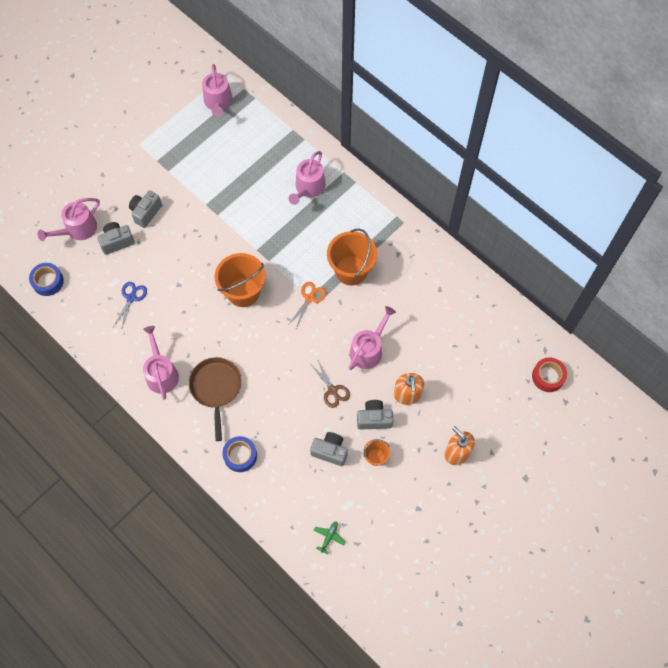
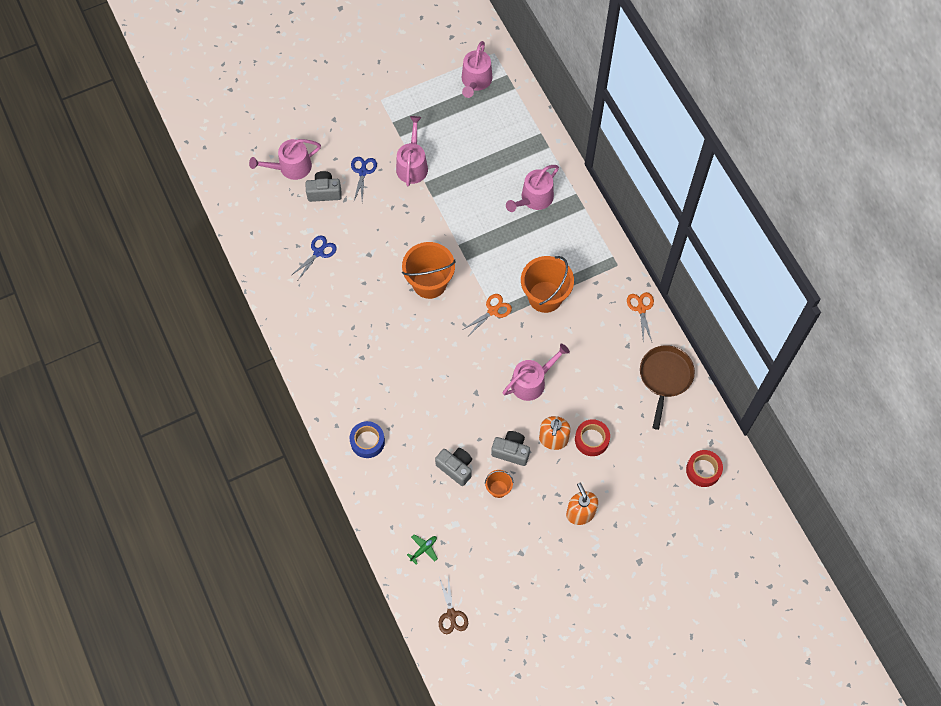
camera: 20 degrees right, 0 degrees up
(48, 281) = (244, 210): blue tape -> none
(146, 212) = (363, 172): grey camera -> blue scissors
(161, 373) = (321, 336): pink watering can -> pink watering can (412, 165)
(216, 389) = (368, 369): brown pan -> brown pan (665, 378)
(332, 390) = (481, 409): brown scissors -> brown scissors (451, 615)
(439, 253) = (641, 308): none -> orange scissors
(441, 383) = (591, 440): none -> red tape

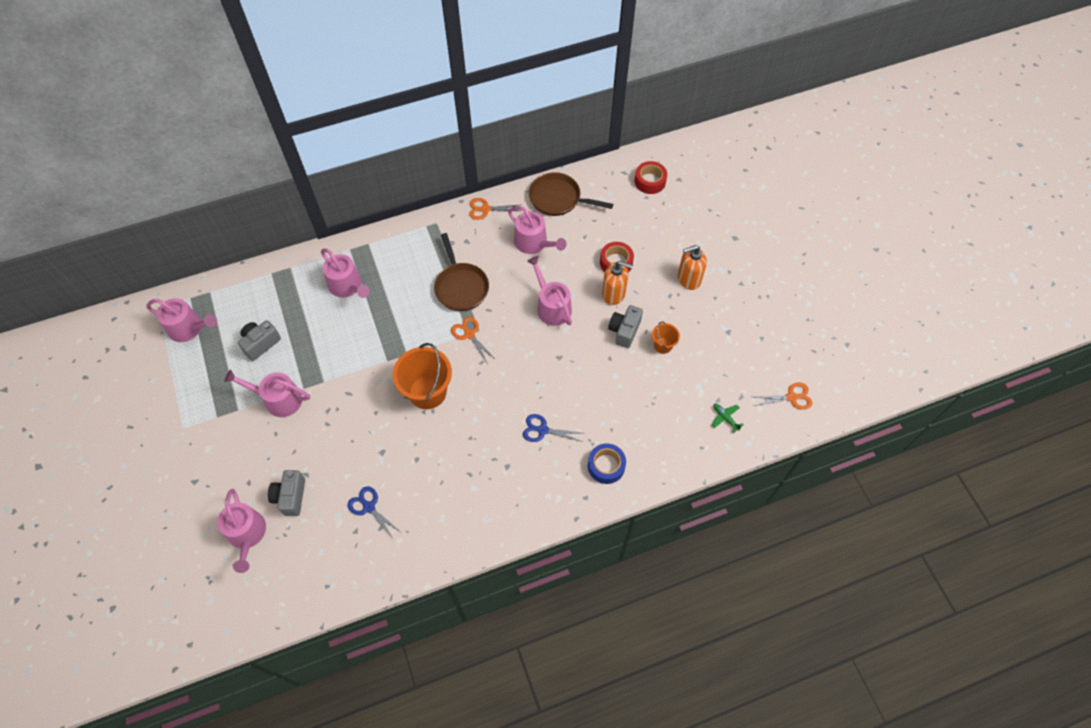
camera: 85 degrees left, 5 degrees down
(363, 172) = (274, 452): blue scissors -> blue scissors (542, 430)
(451, 615) = (792, 397): brown scissors -> orange scissors
(455, 468) = (639, 382): grey camera -> grey camera (261, 344)
(545, 297) = (461, 286): orange bucket -> brown pan
(605, 358) = (534, 243): none -> pink watering can

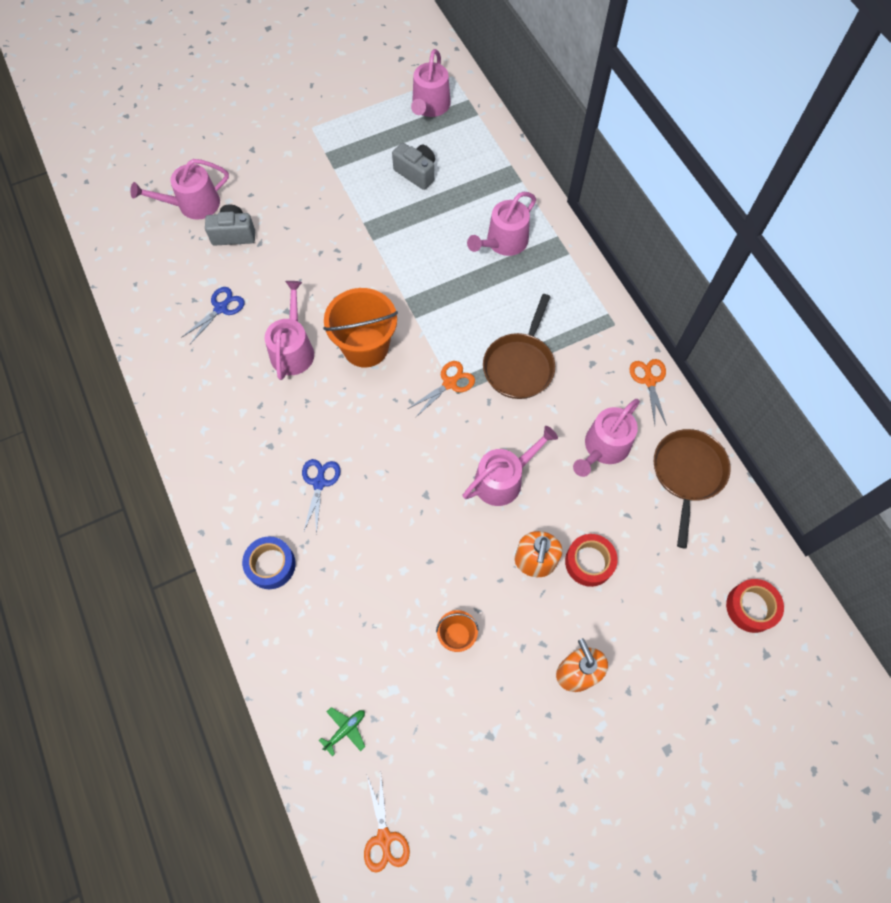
camera: 85 degrees right, 5 degrees up
(278, 399) = (348, 202): pink watering can -> pink watering can (293, 349)
(461, 286) = (520, 365): brown pan -> brown pan turned 45 degrees counterclockwise
(624, 331) = (475, 579): grey camera -> none

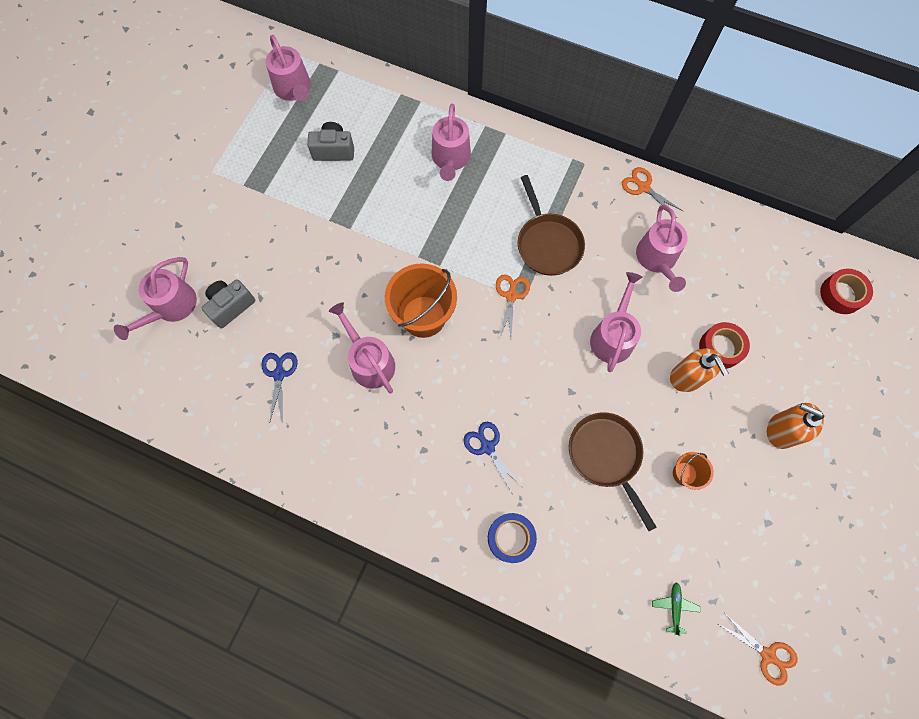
camera: 40 degrees left, 5 degrees up
(687, 474) = (725, 235): brown pan -> brown pan (606, 456)

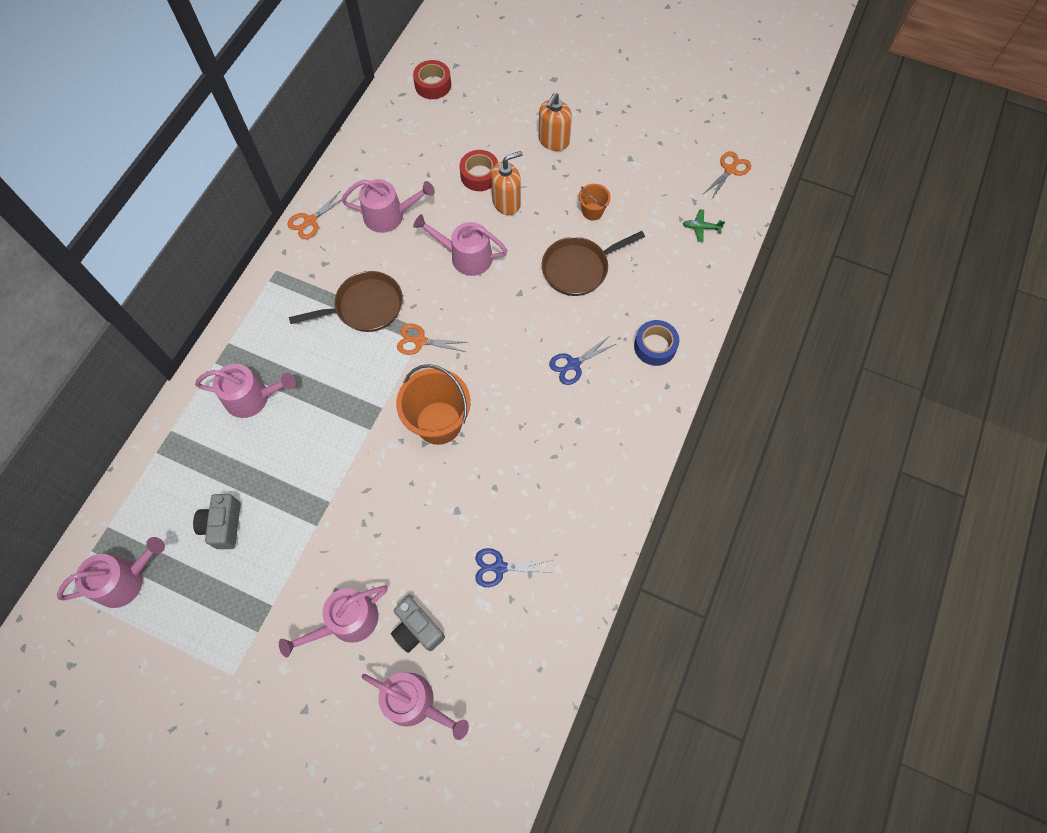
camera: 90 degrees left, 5 degrees down
(369, 361) = (487, 474): pink watering can -> pink watering can (347, 621)

